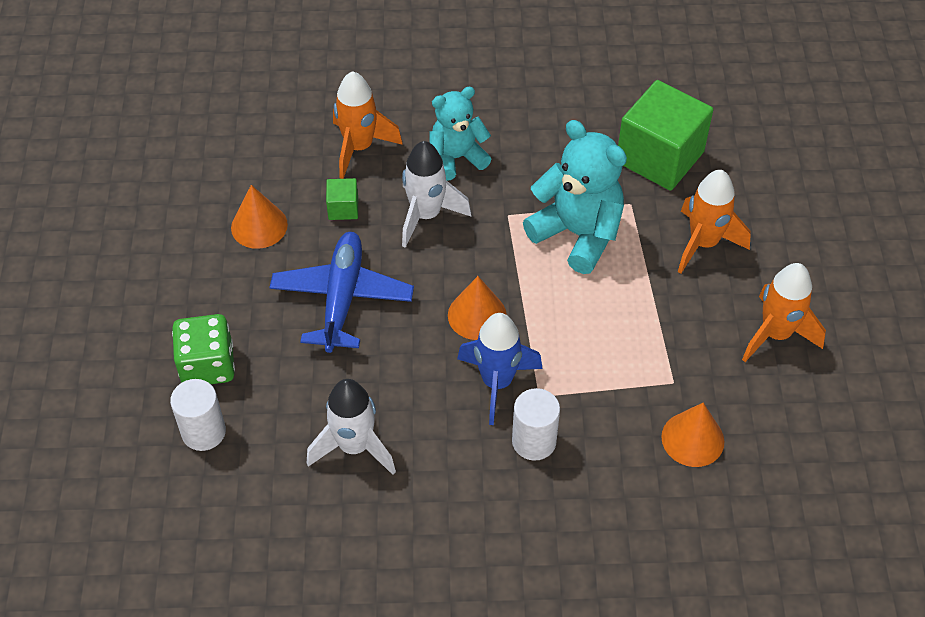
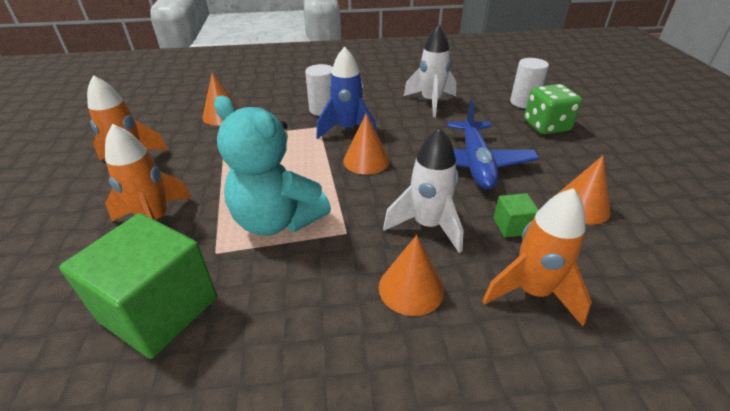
camera: 175 degrees right, 15 degrees down
(456, 158) = (411, 288): turquoise teddy bear -> orange cone

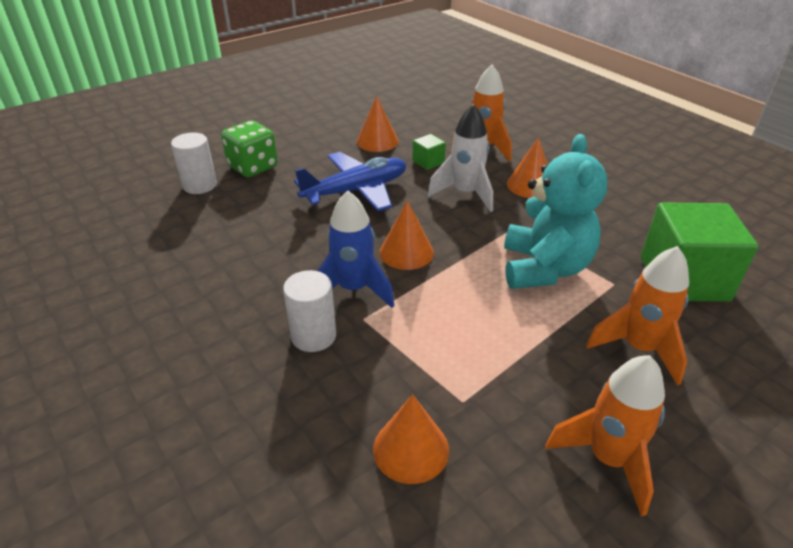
camera: 120 degrees left, 0 degrees up
(431, 102) = (234, 247): white rocket -> none

